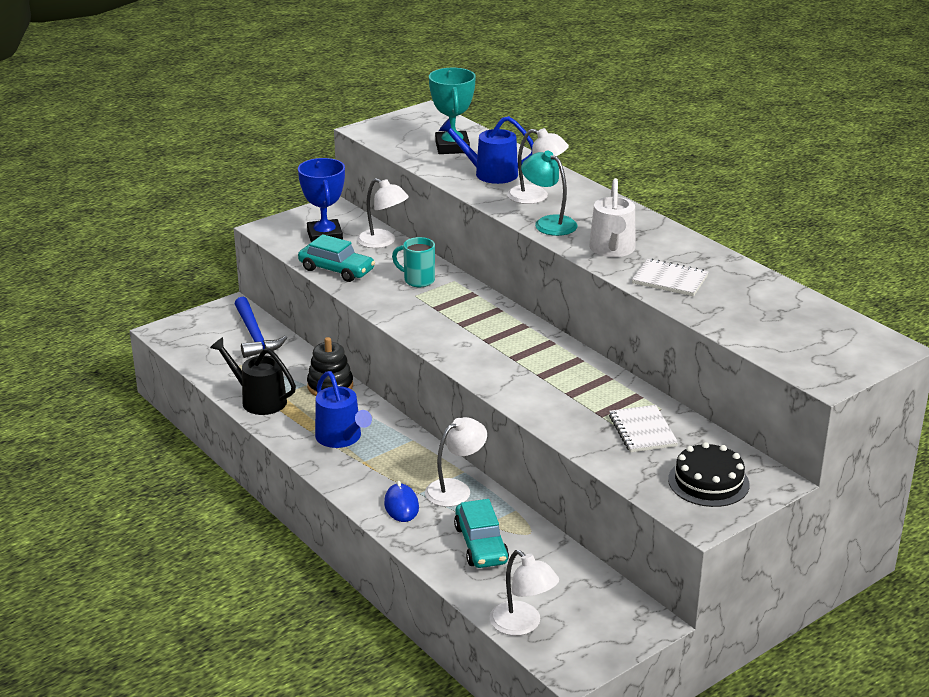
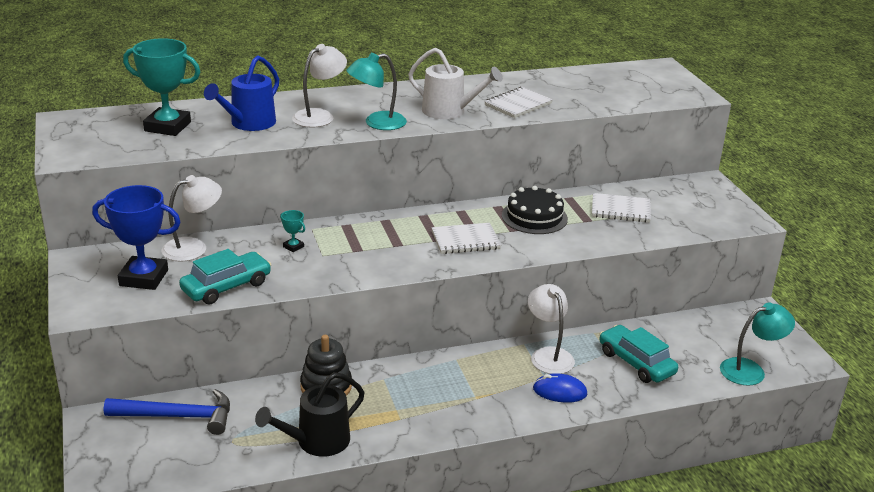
camera: 70 degrees left, 0 degrees up
(341, 438) = (426, 401): blue watering can -> none
(418, 280) = (293, 247): turquoise mug -> turquoise trophy
(481, 544) = (636, 362): turquoise car -> turquoise car turned 135 degrees counterclockwise
(498, 355) = (465, 240): none -> white notebook
(522, 625) = (750, 370): white lamp -> turquoise lamp
(708, 482) = (700, 204): black cake -> black cake (534, 217)

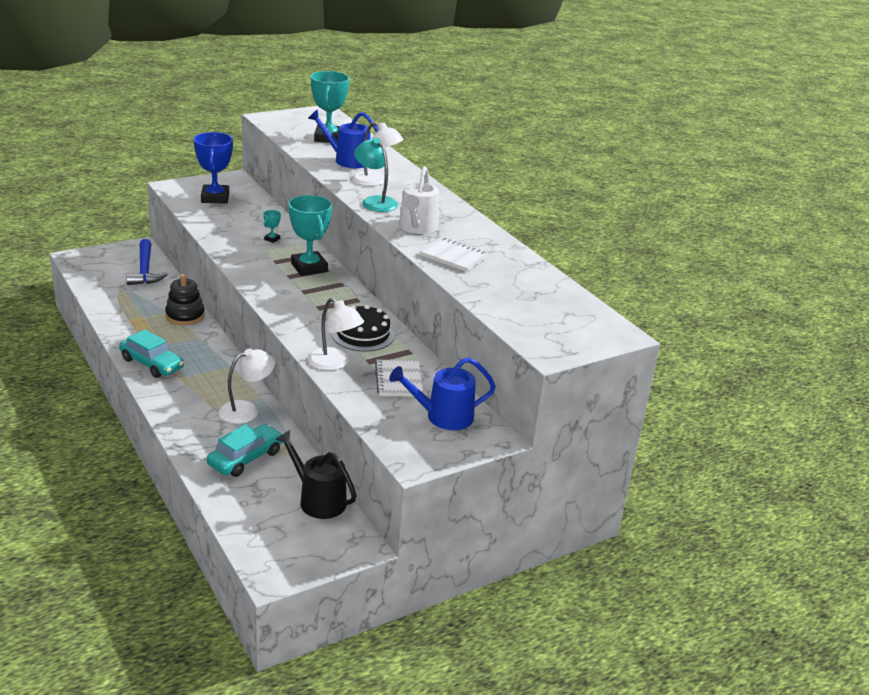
camera: 75 degrees right, 0 degrees up
(193, 247) = (259, 207): white lamp -> white lamp (334, 363)
(226, 287) = (210, 223): turquoise car -> turquoise car (152, 364)
(317, 441) = (122, 318): black watering can -> black watering can (318, 500)
(378, 230) = (309, 267): none -> turquoise trophy
(465, 240) = (307, 304): white notebook -> none
(559, 391) = (195, 417): blue mouse -> none
(679, 198) = (443, 416): none -> blue watering can
(750, 370) = (248, 531): turquoise lamp -> none

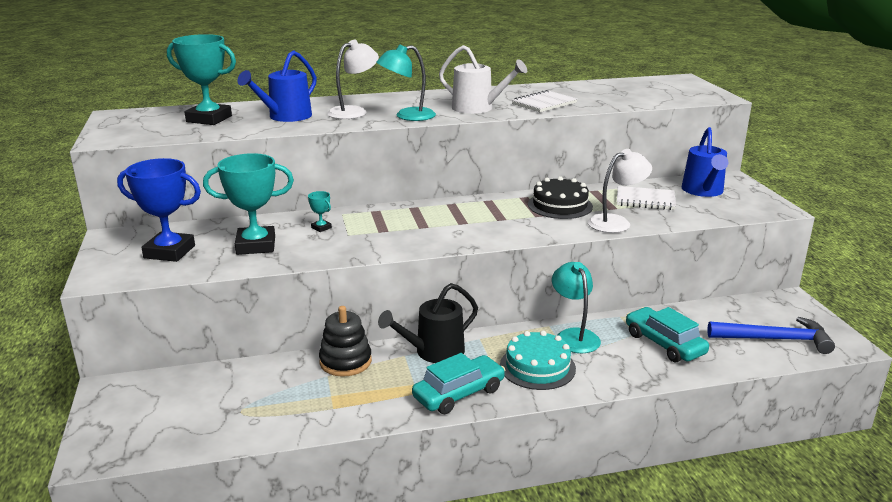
camera: 70 degrees left, 5 degrees down
(145, 270) = (191, 387): blue hammer -> blue hammer (775, 339)
(194, 395) = (537, 367): none -> turquoise cake
(246, 410) = (574, 336): white lamp -> turquoise lamp
(309, 267) = (406, 215): turquoise trophy -> turquoise trophy (256, 245)
(318, 500) = (728, 312): black watering can -> black watering can (434, 352)

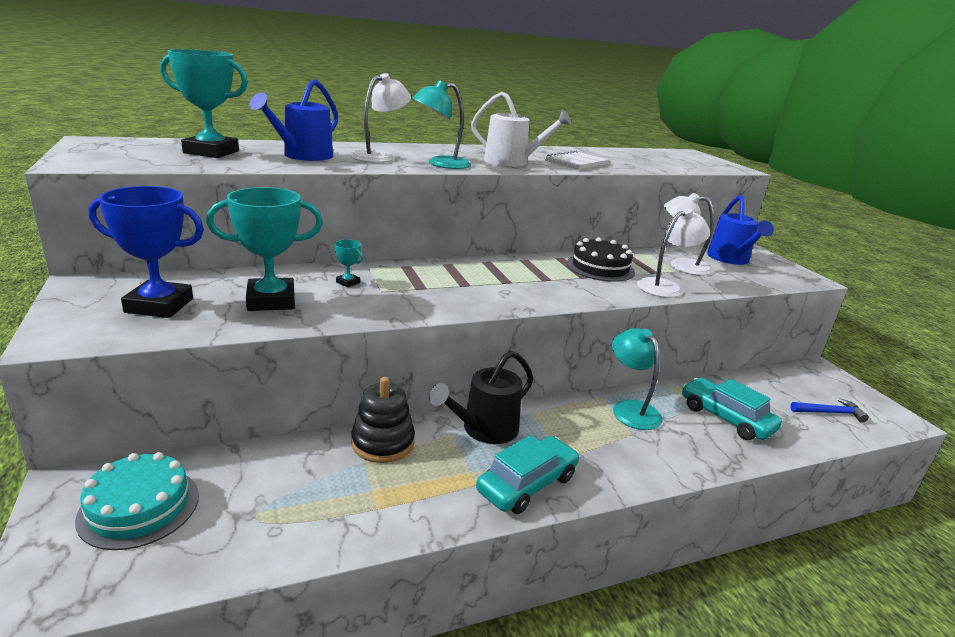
camera: 10 degrees left, 0 degrees up
(537, 367) = (605, 447): turquoise cake -> turquoise cake (139, 507)
(645, 200) = (681, 265): white notebook -> white lamp
(775, 339) = (830, 413): blue hammer -> blue hammer, size x0.59

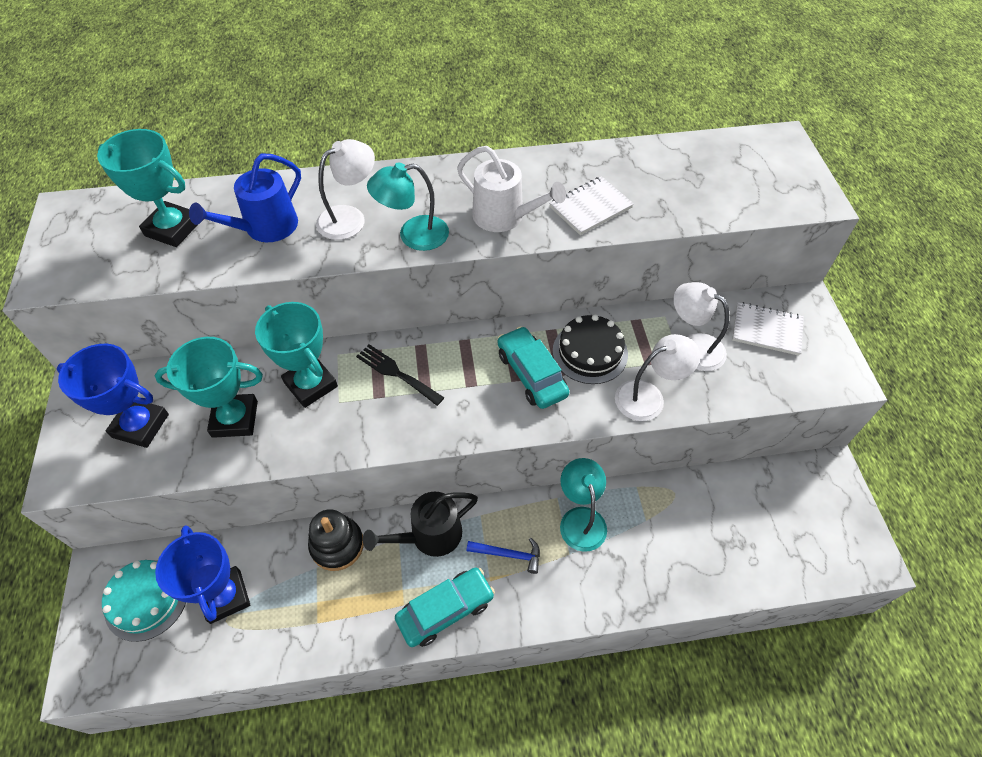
camera: 15 degrees right, 30 degrees up
(251, 495) = (225, 596): none -> blue trophy
(348, 282) = (311, 384): turquoise trophy -> turquoise trophy, size x2.36
(432, 277) = (396, 373): none -> black fork
(726, 418) = (674, 541): turquoise car -> turquoise car (531, 374)
(730, 259) = (766, 330): blue watering can -> white notebook
(830, 413) = (796, 543): blue hammer -> blue hammer (508, 555)

